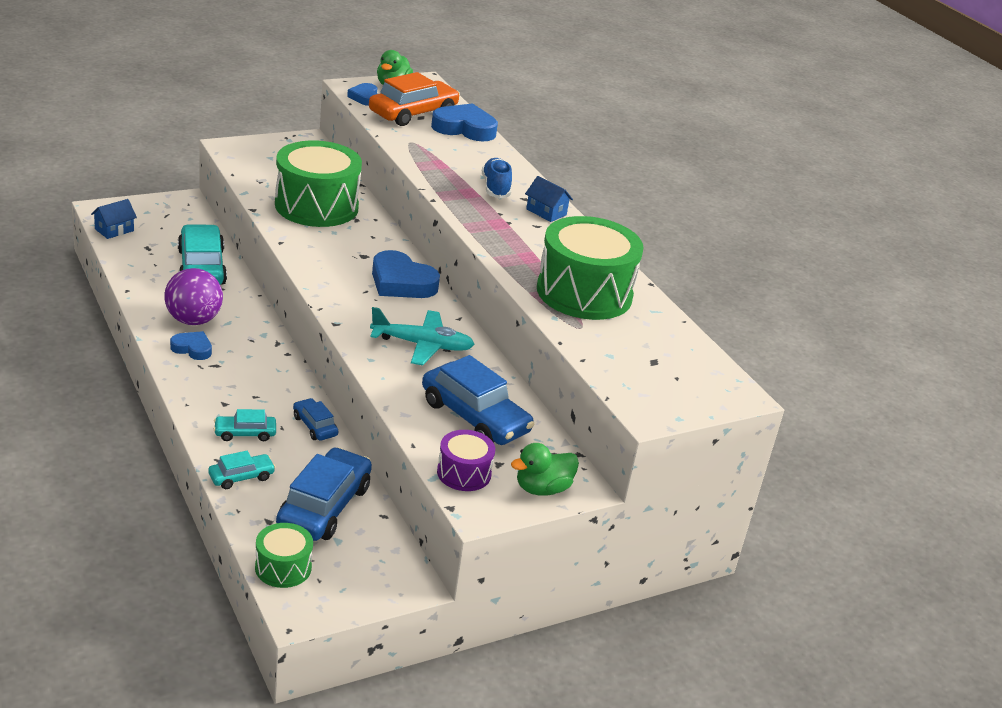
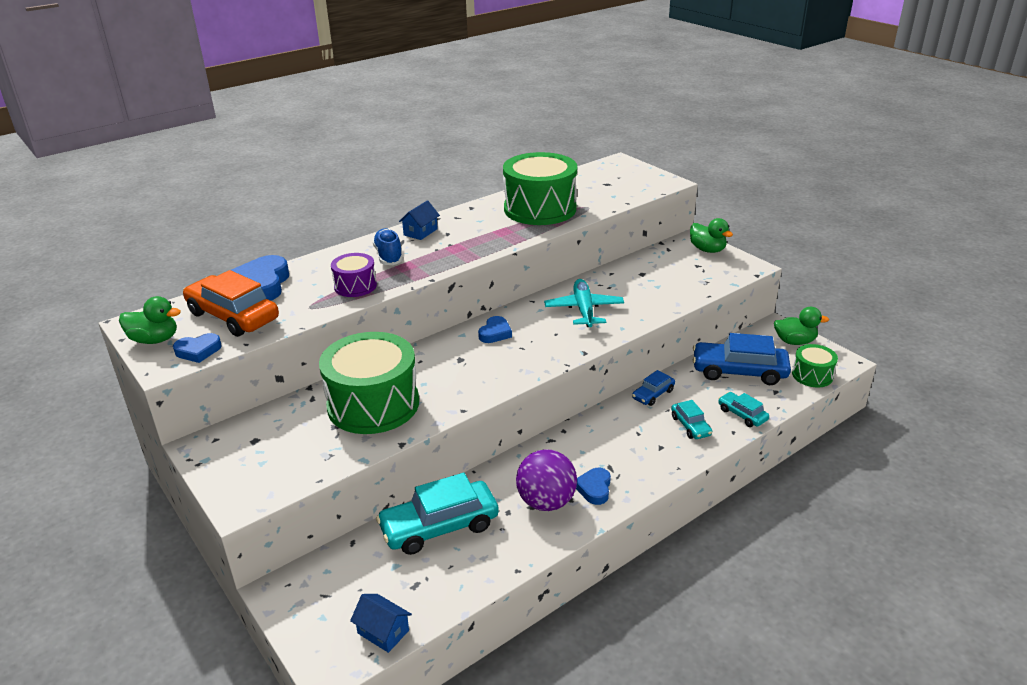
camera: 95 degrees left, 0 degrees up
(367, 586) = (794, 341): none -> green duck
(401, 282) = (495, 333): blue heart -> blue heart, size x0.57
(464, 473) = (719, 275): purple drum -> purple drum (355, 286)
(475, 417) = (656, 279): blue car -> none
(495, 188) = (388, 256): blue shoe -> blue shoe turned 90 degrees clockwise

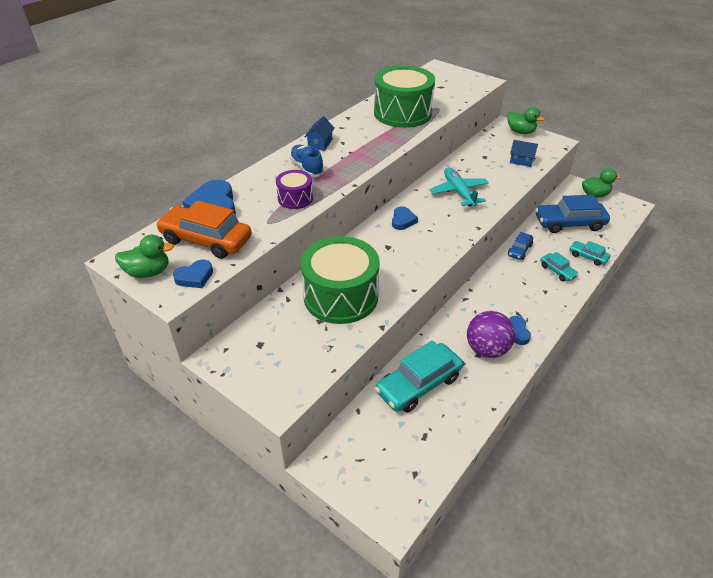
camera: 15 degrees left, 10 degrees up
(383, 632) = (420, 480): blue house -> blue house (521, 161)
(812, 375) = (619, 219): green drum -> none

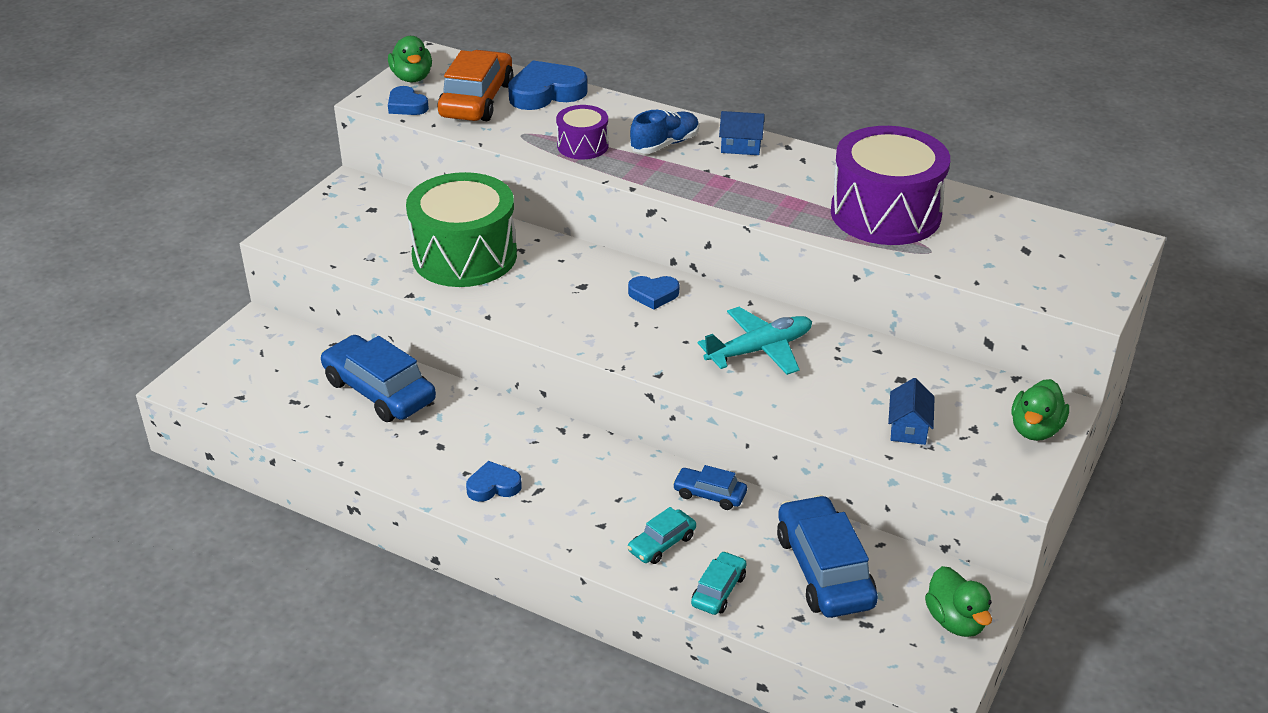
camera: 80 degrees right, 5 degrees down
(402, 113) = (885, 213): green drum -> purple drum
(418, 384) = (379, 391): turquoise car -> blue car
(487, 349) = (452, 455): purple ball -> none

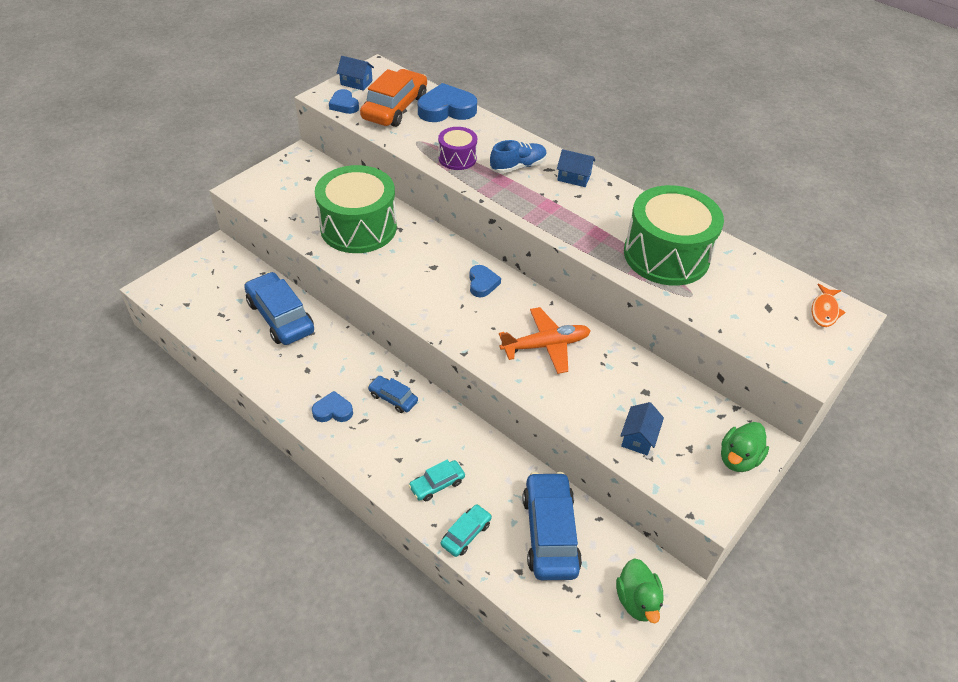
camera: 10 degrees right, 10 degrees up
(412, 78) = (356, 83): green duck -> blue house
(653, 295) = (482, 283): blue heart -> blue heart turned 105 degrees counterclockwise
(709, 494) = (485, 449): blue car -> blue car (393, 398)
(759, 350) = (546, 345): turquoise plane -> orange plane
(885, 213) = (666, 255): purple drum -> green drum
(1092, 243) = (824, 311): none -> orange fish

